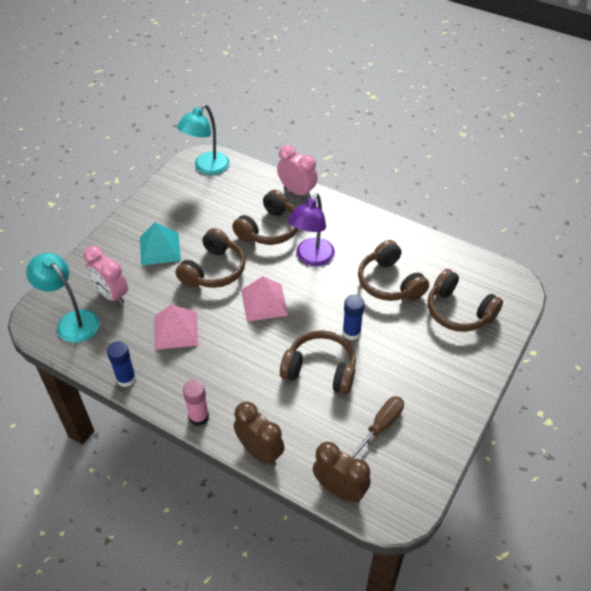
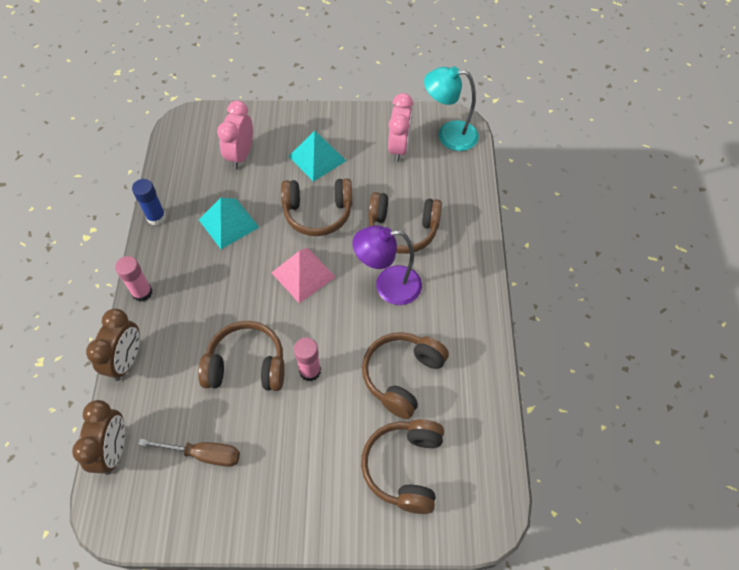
camera: 60 degrees right, 10 degrees up
(72, 321) = (196, 146): turquoise lamp -> none
(176, 330) = (228, 223): pink pyramid -> turquoise pyramid
(297, 191) = (474, 226): pink clock -> pink clock (399, 148)
(320, 370) = (246, 365): brown headphones -> brown headphones turned 75 degrees counterclockwise
(351, 332) = (310, 371): blue glue stick -> pink glue stick

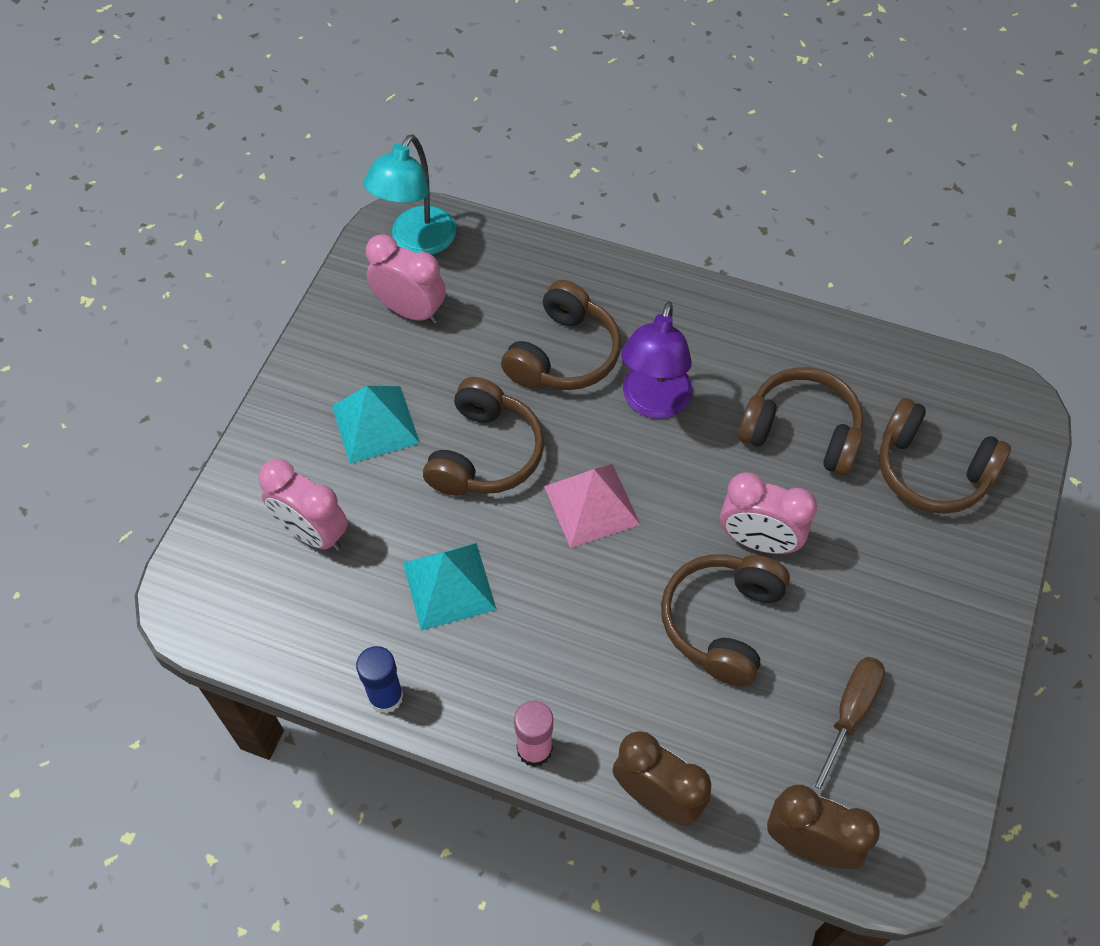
camera: 70 degrees left, 0 degrees up
(310, 371) = (758, 541): pink glue stick -> pink clock
(402, 376) = (801, 431): brown headphones -> brown headphones turned 150 degrees clockwise

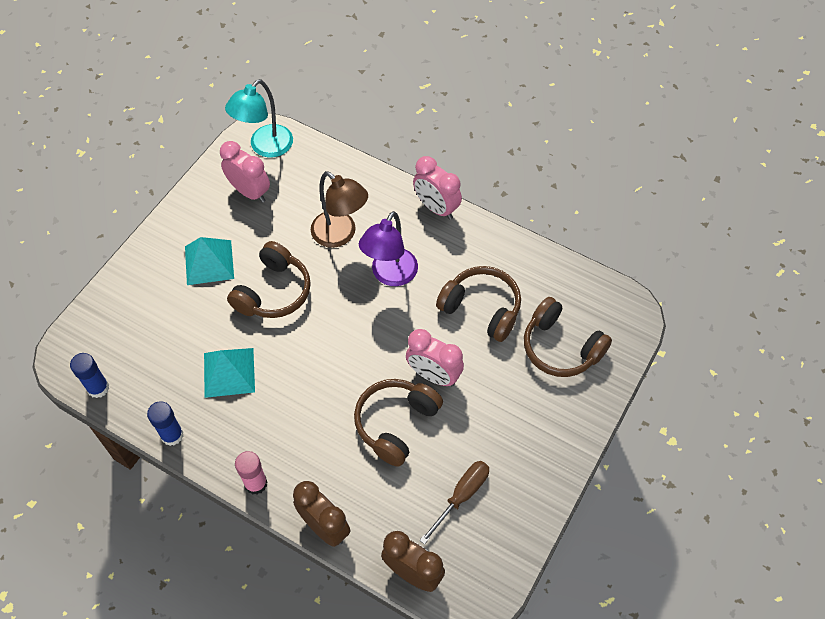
camera: 10 degrees right, 0 degrees up
(251, 642) = (98, 388): none -> blue glue stick
(312, 533) = (153, 325): pink clock -> pink clock (436, 208)
(563, 354) = (340, 235): brown headphones -> brown lamp
(591, 505) = (332, 335): pink pyramid -> none

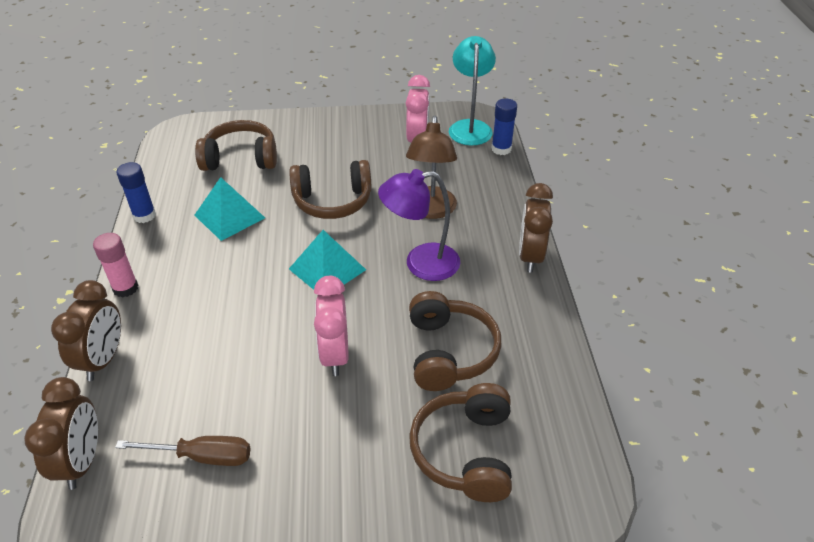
camera: 55 degrees right, 15 degrees down
(98, 388) = (163, 158): blue glue stick -> blue glue stick (501, 149)
(209, 262) = (328, 153): turquoise pyramid -> turquoise pyramid (327, 269)
(265, 147) = (470, 127): turquoise lamp -> turquoise lamp turned 90 degrees clockwise
(396, 424) = (255, 354): brown headphones -> brown headphones (241, 158)
(436, 208) = (530, 256): pink clock -> brown clock

